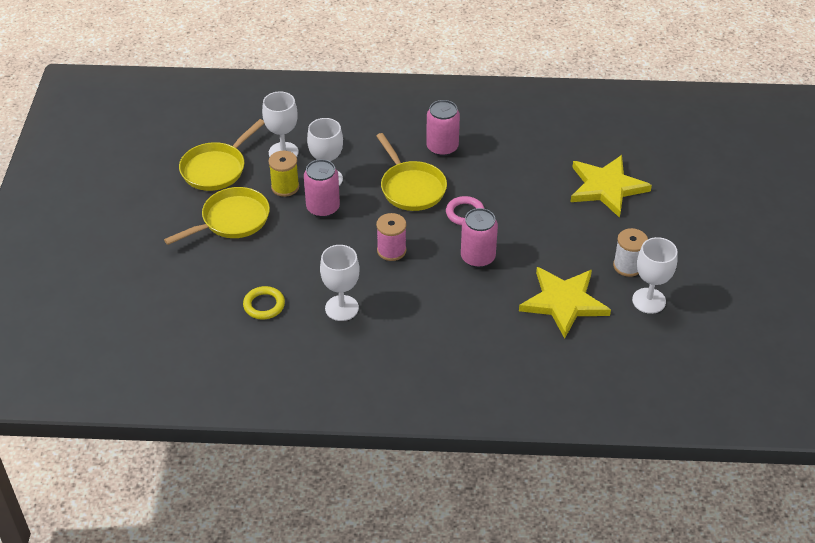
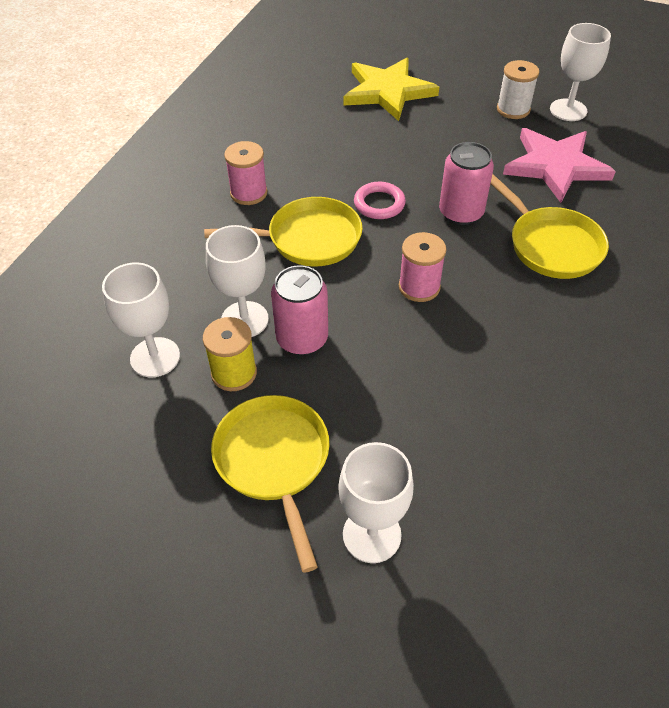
camera: 70 degrees left, 5 degrees up
(216, 168) = (138, 456): yellow pan -> yellow pan (550, 245)
(264, 305) = (483, 460): yellow ring -> none
(341, 308) = (514, 366): white goblet -> white goblet (372, 535)
(442, 147) = (248, 193): pink can -> pink spool
(564, 302) = (555, 166): yellow star -> pink star

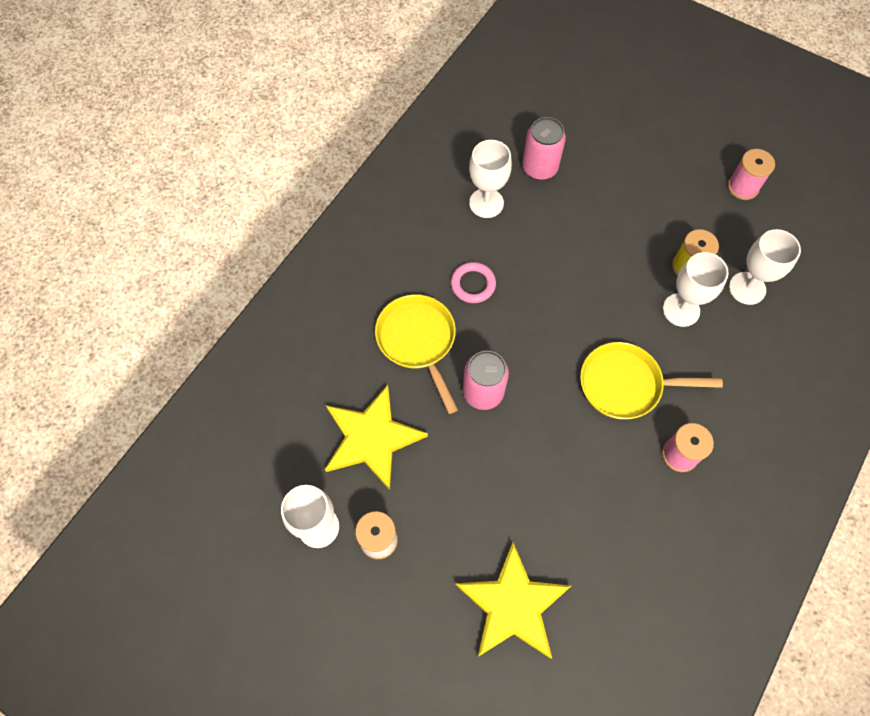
camera: 170 degrees left, 15 degrees up
(274, 461) = (660, 201): yellow pan -> none
(302, 339) = (637, 286): pink can -> pink can (539, 168)
(372, 535) = (605, 153): white goblet -> white goblet (486, 203)
(379, 204) = (555, 417): pink ring -> pink ring (473, 284)
(419, 287) = (539, 317): pink spool -> pink spool (743, 187)
(555, 166) = (371, 438): pink star -> yellow star

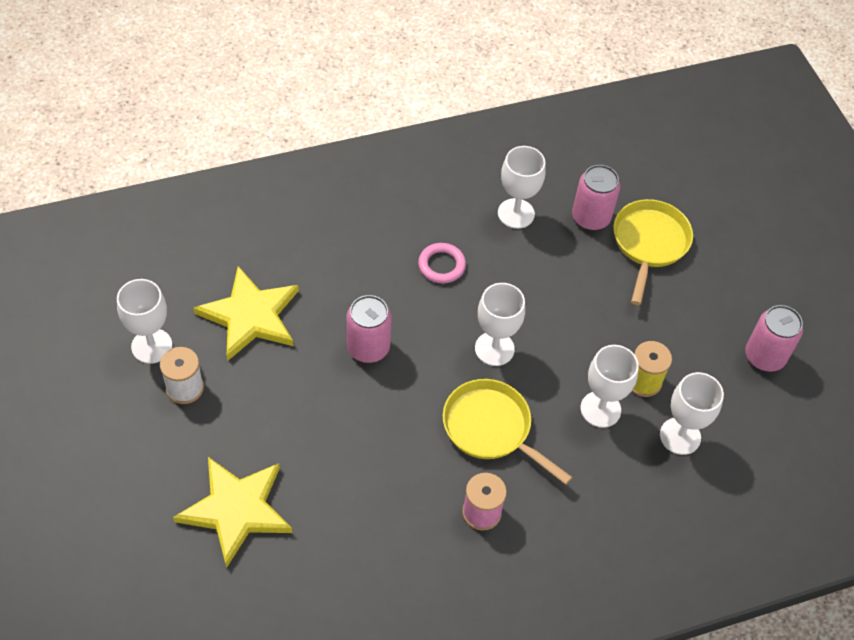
camera: 35 degrees right, 10 degrees down
(418, 341) = (355, 275): yellow pan -> yellow pan (649, 243)
(570, 321) = (494, 349): none -> white goblet
(743, 187) = (764, 356): pink spool -> pink can

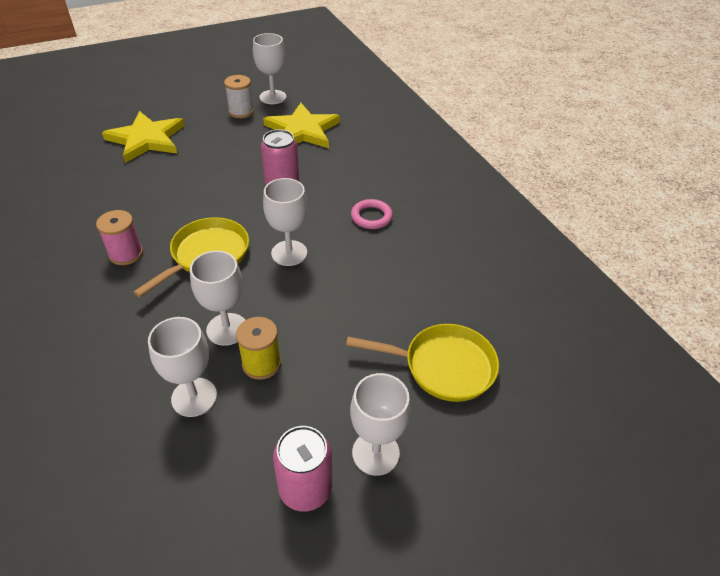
camera: 85 degrees right, 10 degrees down
(516, 213) = (445, 259): white goblet -> white goblet (375, 453)
(591, 217) = (461, 315): pink can -> none

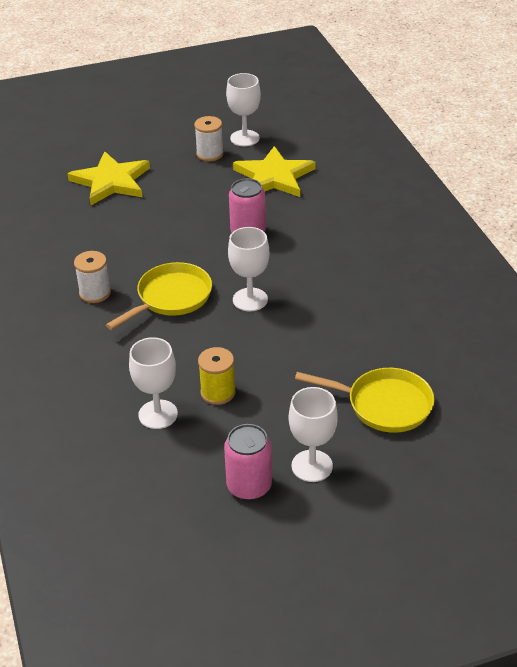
camera: 10 degrees right, 5 degrees down
(126, 254) = (95, 293): pink spool -> white spool
(227, 329) = (188, 363): white goblet -> none
(371, 217) = (336, 269): pink ring -> none

